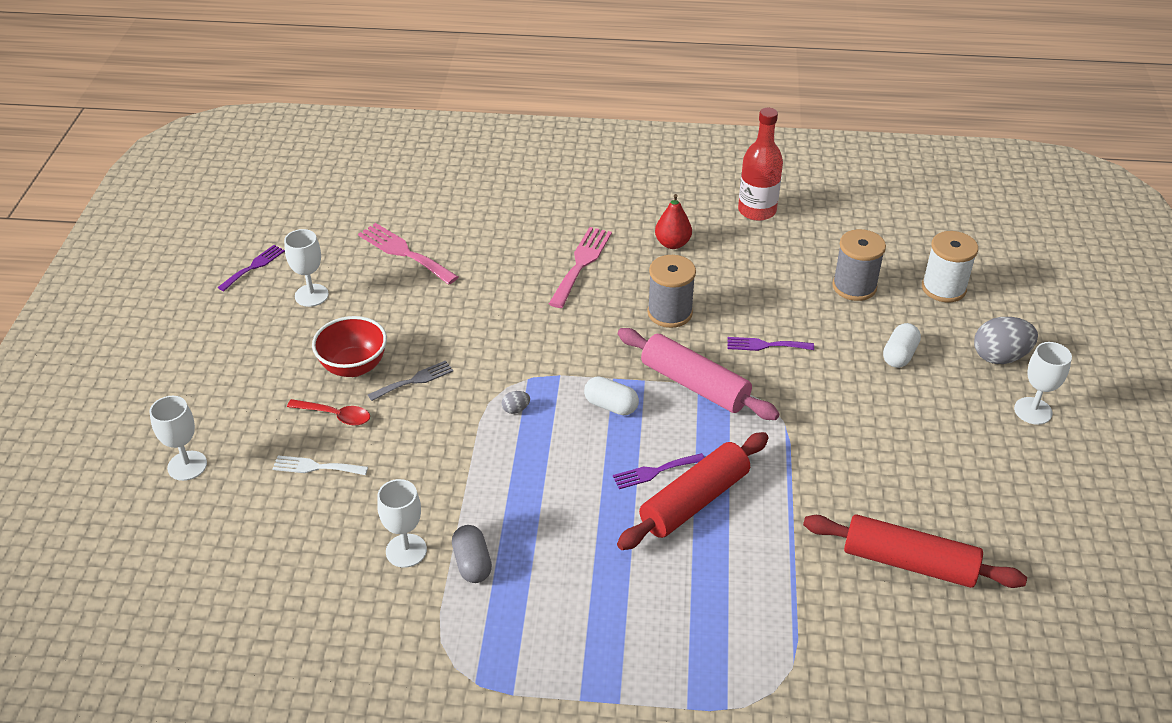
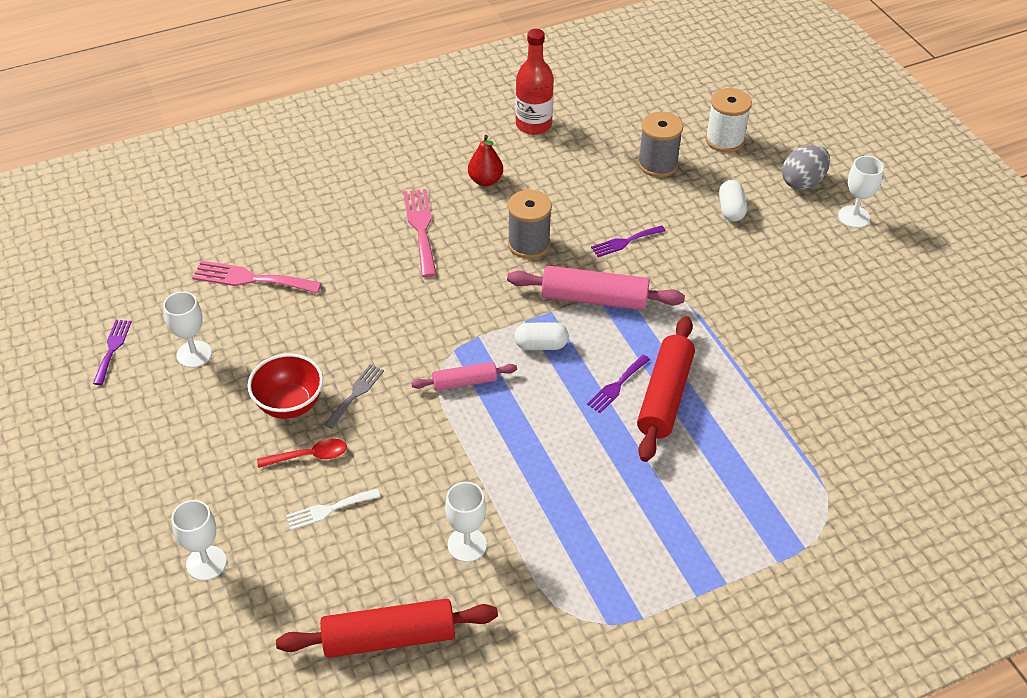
camera: 30 degrees left, 5 degrees up
(472, 563) = (530, 529): grey capsule -> none
(516, 409) = (464, 382): grey egg -> pink rolling pin
(909, 562) = (850, 374): red rolling pin -> red rolling pin (389, 637)

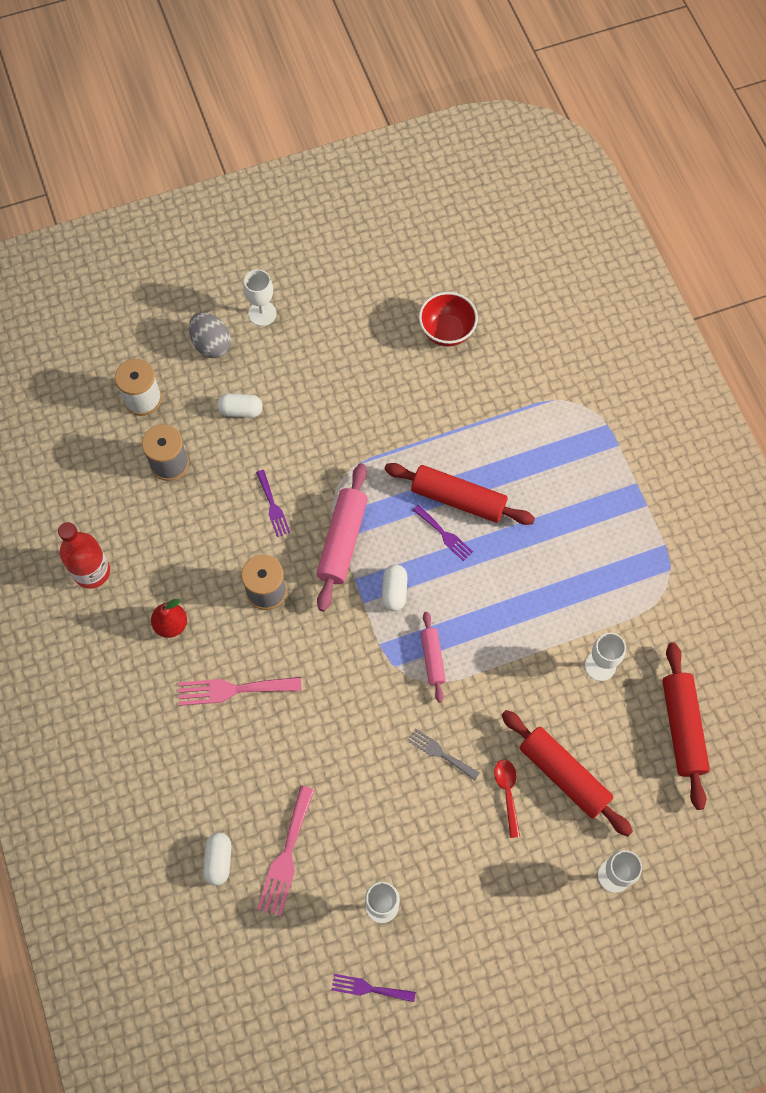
camera: 85 degrees left, 20 degrees up
(250, 232) = (218, 860): none -> white capsule
(290, 404) = (449, 812): red bowl -> red bowl (447, 331)
(329, 509) = (563, 775): white fork -> red rolling pin

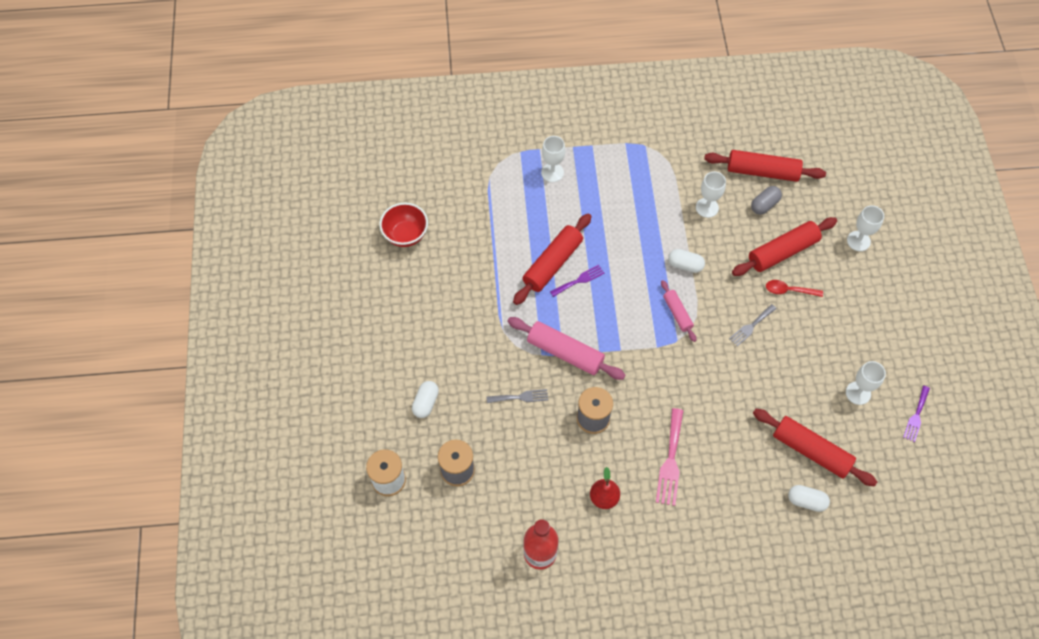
camera: 75 degrees left, 5 degrees down
(211, 344) = (355, 413): grey egg -> none
(262, 313) = (339, 366): white goblet -> white goblet (552, 172)
(273, 506) = (520, 397): purple fork -> grey fork
(286, 856) = (811, 451): pink fork -> red rolling pin
(394, 591) = (617, 326): white capsule -> white capsule (685, 265)
(432, 659) = (677, 313): pink rolling pin -> pink rolling pin turned 60 degrees clockwise
(629, 739) = (764, 205): none -> grey capsule

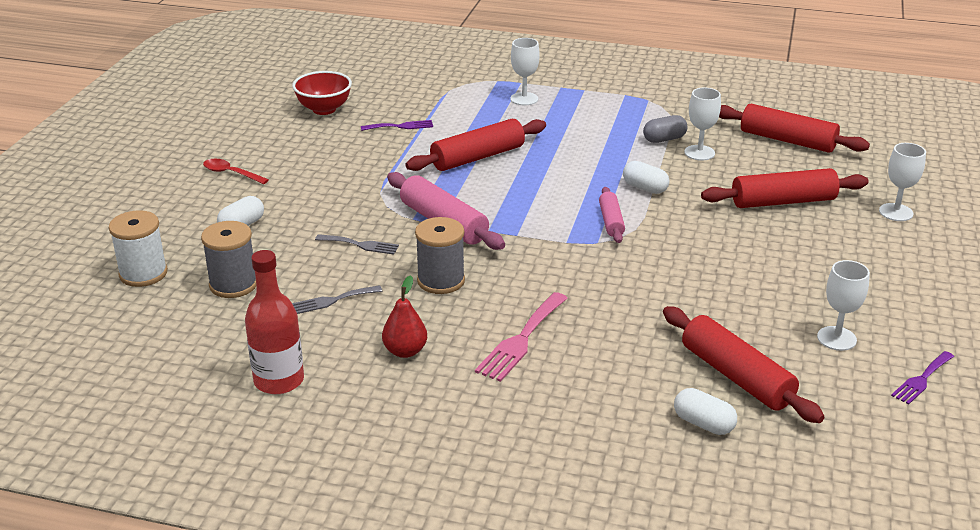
camera: 20 degrees right, 30 degrees down
(579, 280) = (501, 174): purple fork -> purple fork (400, 126)
(751, 326) = (706, 250): grey fork -> grey fork (333, 300)
(764, 205) = (777, 163): grey capsule -> grey capsule (664, 139)
(789, 290) = (776, 232): red spoon -> red spoon (231, 173)

